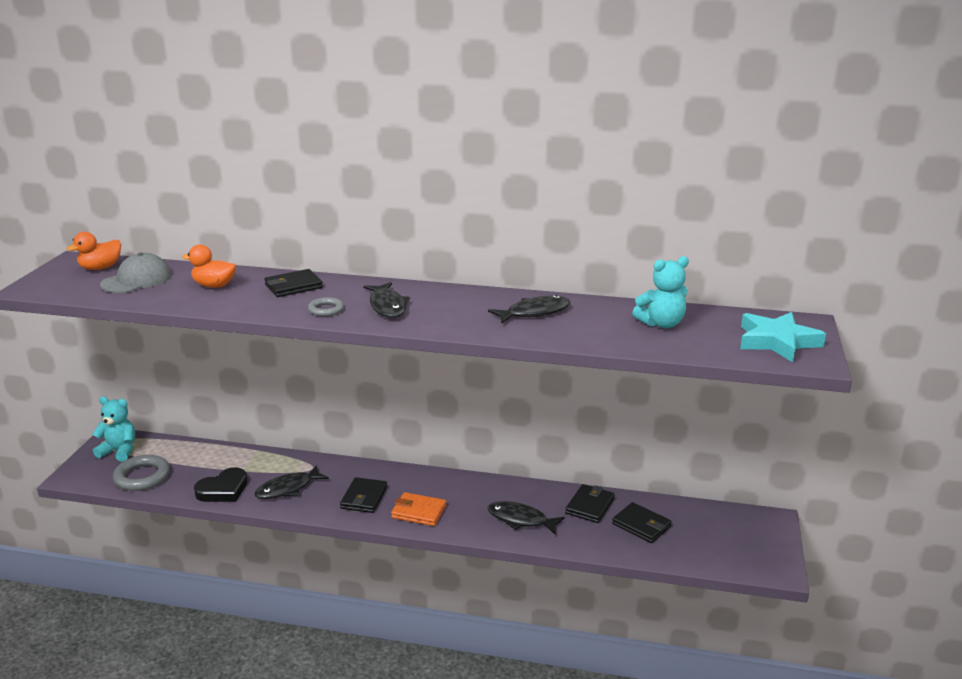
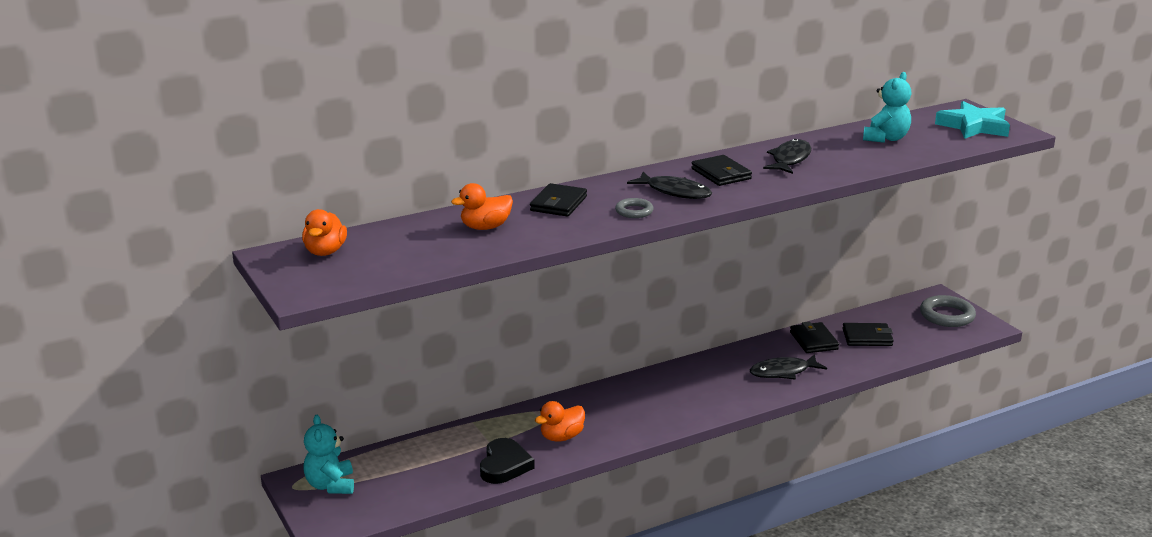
camera: 40 degrees left, 0 degrees up
(119, 451) = (330, 485): turquoise teddy bear -> turquoise teddy bear turned 75 degrees counterclockwise
(137, 280) = (396, 248): grey cap -> none
(142, 477) = (402, 493): grey ring -> grey ring (947, 315)
(288, 489) = (561, 437): black fish -> orange duck
(364, 498) = (639, 413): black wallet -> black wallet (721, 174)
(419, 512) = (700, 402): orange wallet -> none

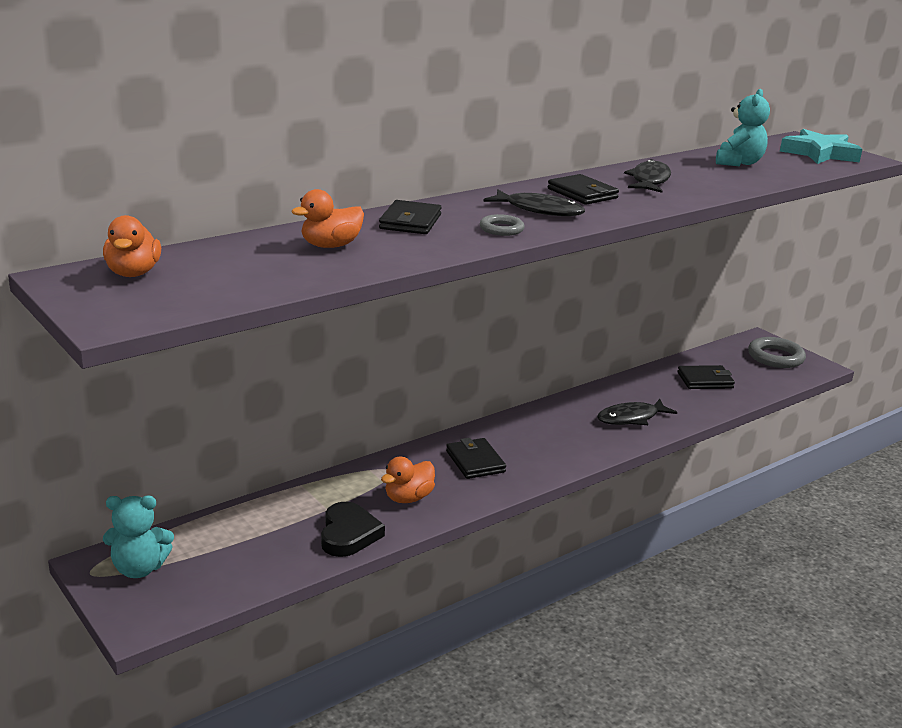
camera: 10 degrees left, 0 degrees up
(330, 485) = (139, 569): turquoise teddy bear -> turquoise teddy bear turned 75 degrees counterclockwise
(813, 340) = (652, 385): black wallet -> black wallet (475, 462)

